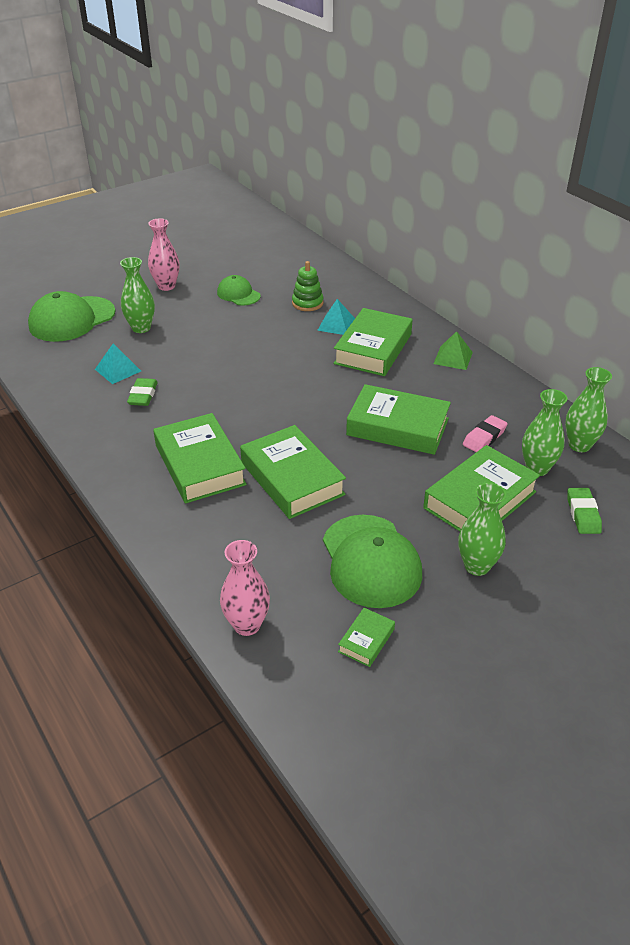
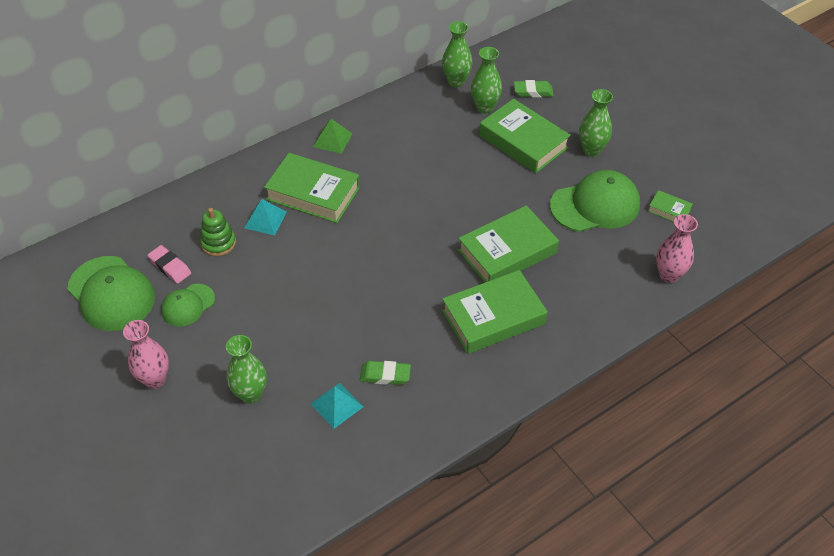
camera: 90 degrees left, 10 degrees up
(72, 319) = (221, 472): green cap -> green cap (111, 293)
(397, 427) = (435, 182): green book -> none
(484, 437) = (448, 131): pink eraser -> pink eraser (170, 267)

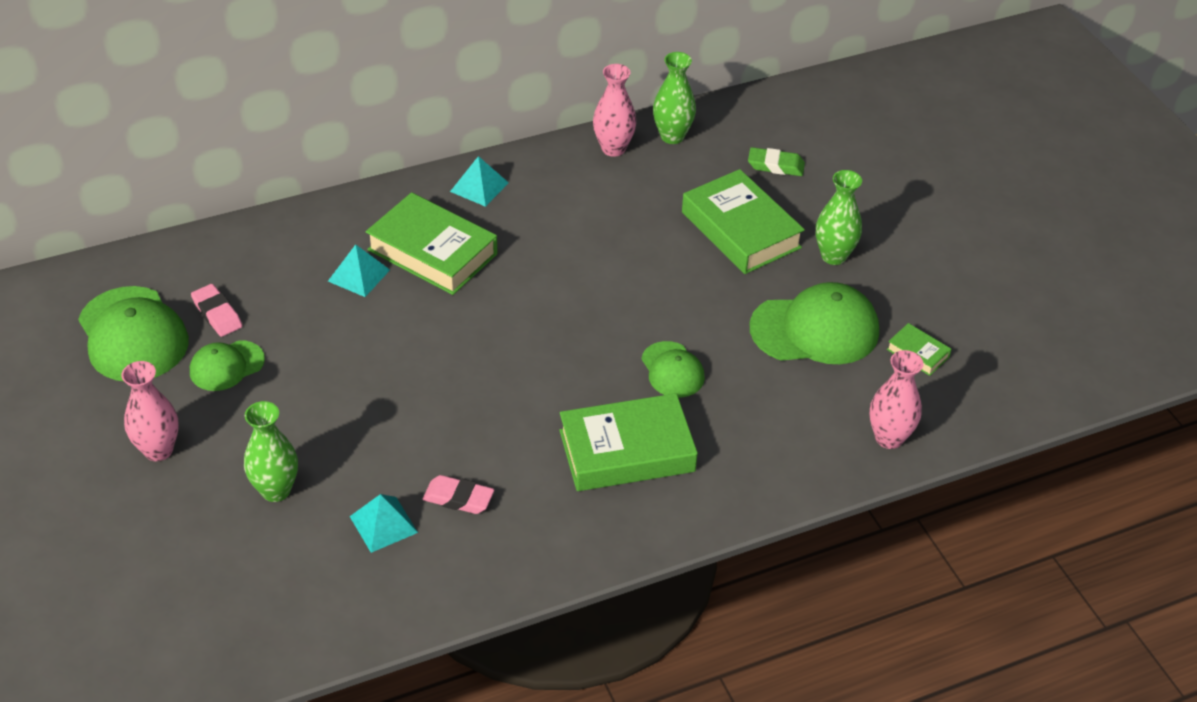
camera: 10 degrees right, 5 degrees down
(218, 243) = (288, 294): green stacking toy -> none
(332, 140) = (479, 187): green pyramid -> turquoise pyramid
(385, 375) = (458, 498): green eraser -> pink eraser
(418, 97) = (613, 148): none -> pink vase
(485, 107) = (701, 176): green vase -> none
(507, 252) = (672, 370): green book -> green cap

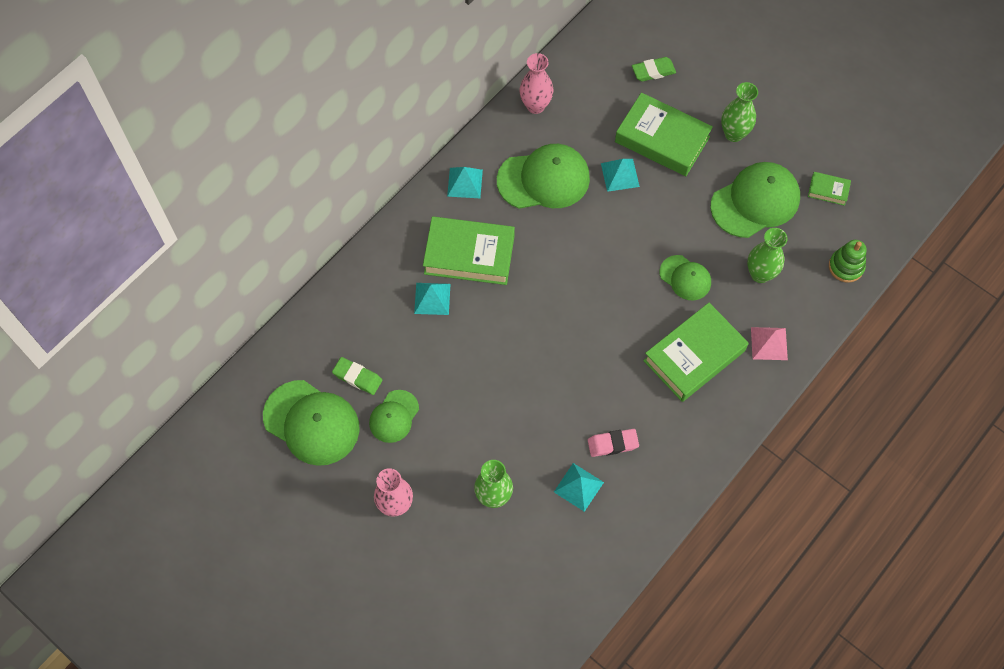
camera: 25 degrees left, 20 degrees up
(217, 314) = (357, 377): pink eraser -> green eraser
(572, 216) = (543, 179): none -> green cap
(665, 244) = (620, 175): none -> turquoise pyramid
(672, 136) = (569, 76): green vase -> green vase (760, 274)
(732, 477) = (769, 343): none -> pink pyramid
(889, 438) = (846, 267): pink vase -> green stacking toy

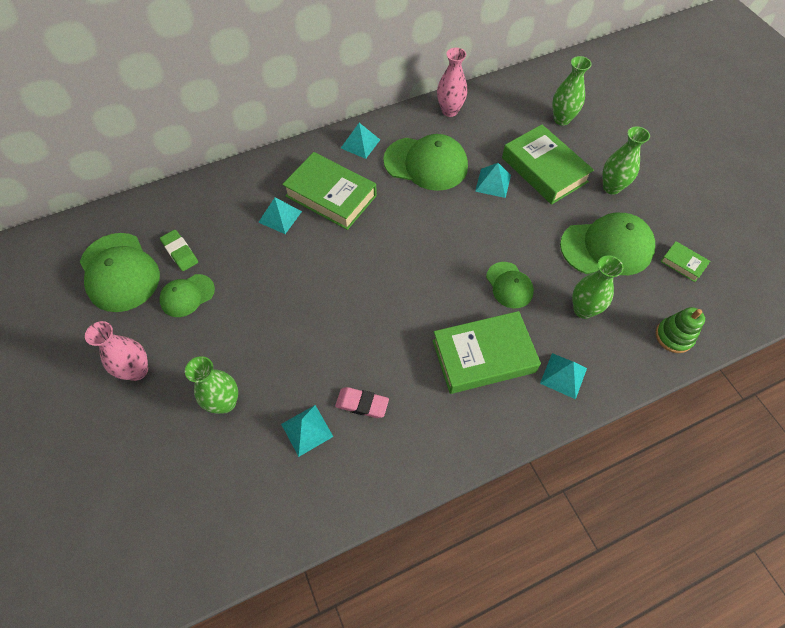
camera: 25 degrees right, 5 degrees down
(653, 71) = (562, 119): green eraser -> green vase
(769, 343) = (563, 375): pink pyramid -> turquoise pyramid

